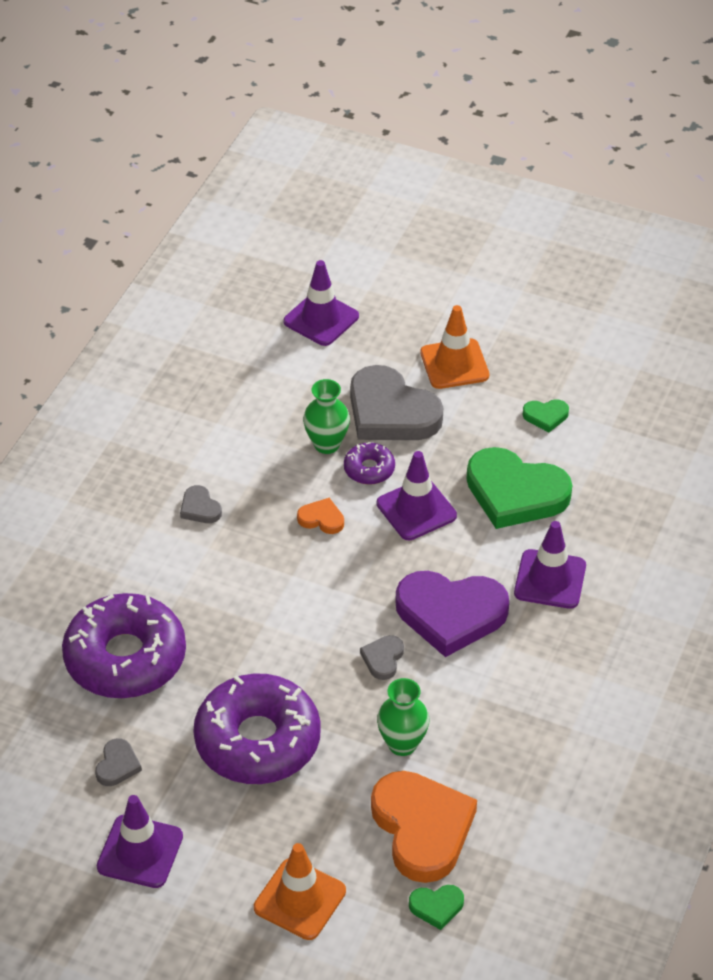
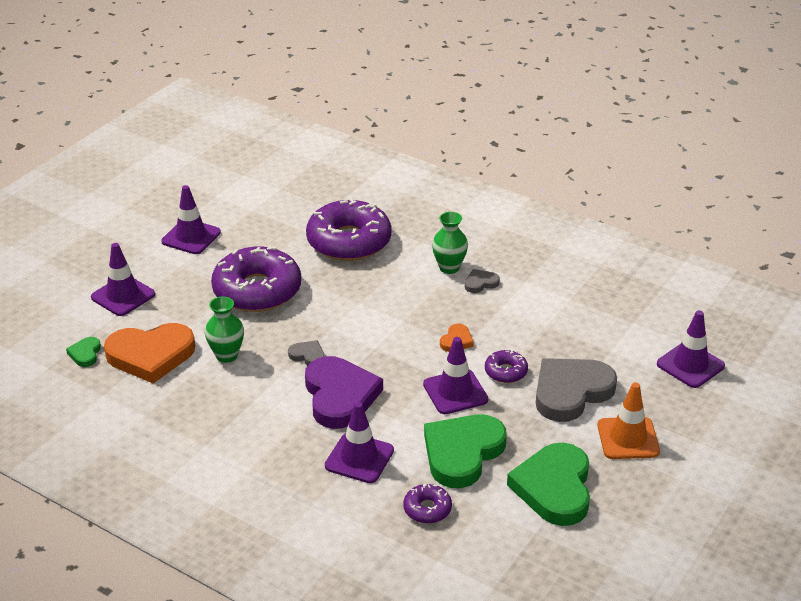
camera: 100 degrees right, 10 degrees down
(117, 765) = (261, 233): grey heart -> none
(300, 899) = (123, 296): orange traffic cone -> purple traffic cone
(326, 444) = (538, 352): green vase -> green vase (449, 268)
(450, 614) = (340, 396): purple heart -> purple heart turned 150 degrees clockwise
(545, 416) = (554, 488): green heart -> green heart, size x2.26
(608, 512) = (427, 509): none -> purple donut

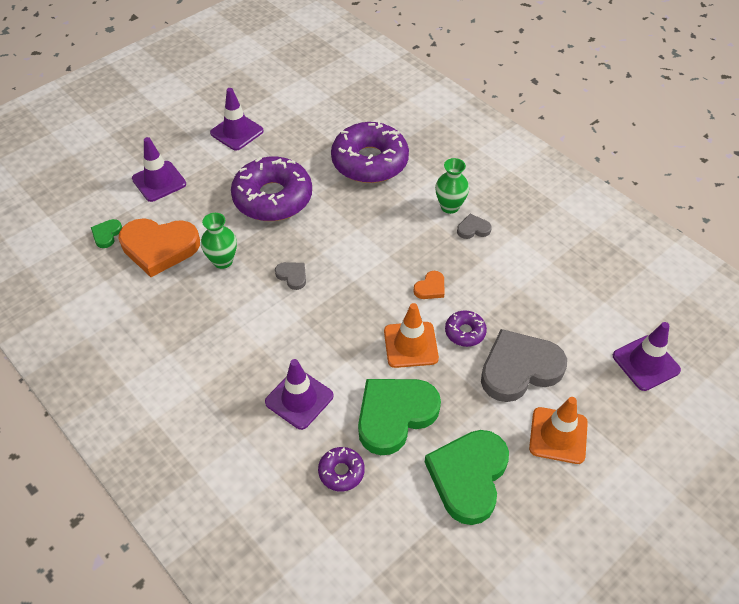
camera: 15 degrees right, 15 degrees up
(340, 396) = (305, 326): purple heart -> none
(455, 392) = (410, 345): purple traffic cone -> orange traffic cone

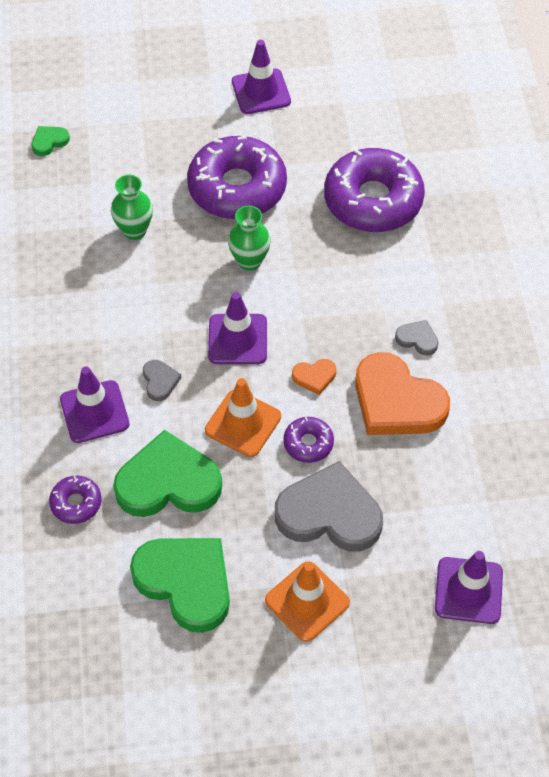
camera: 35 degrees right, 5 degrees up
(159, 181) = (140, 109): purple traffic cone -> purple traffic cone (237, 339)
(159, 247) = (87, 183): orange heart -> orange heart (396, 401)
(292, 276) = (188, 284): grey heart -> grey heart (160, 381)
(450, 206) = (415, 300): green vase -> green vase (249, 261)
(468, 477) = (186, 582): green heart -> green heart turned 75 degrees clockwise

